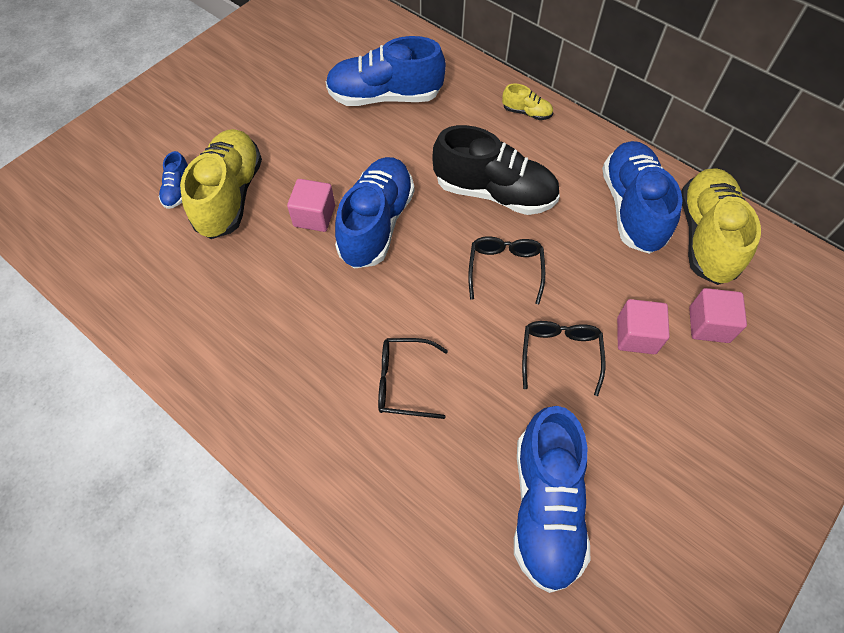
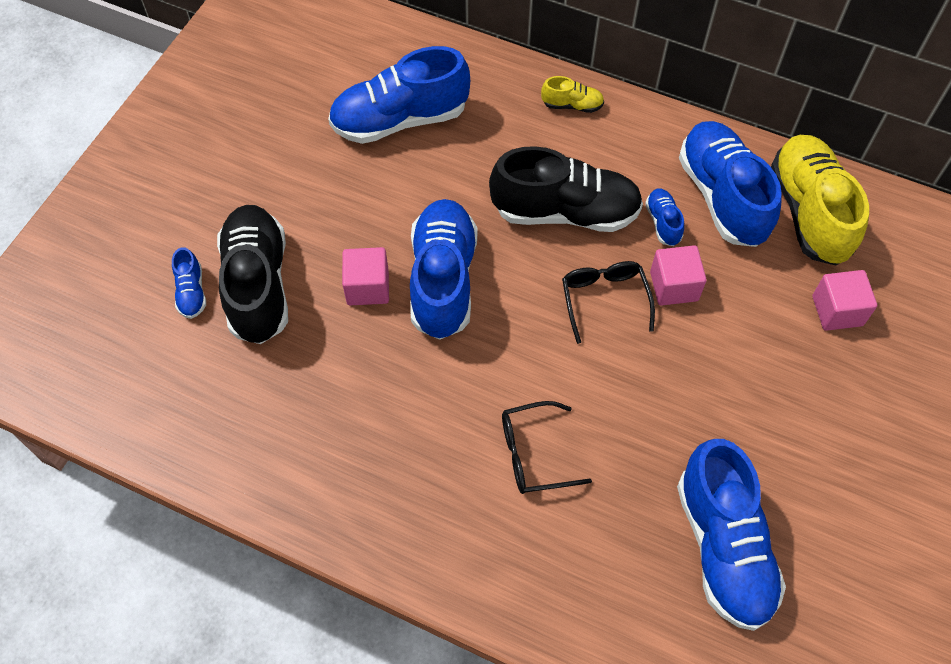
camera: 15 degrees left, 0 degrees up
(230, 195) = (258, 285): yellow shoe -> black shoe
(560, 354) = (691, 381): black glasses -> none
(574, 218) = (663, 223): none -> blue shoe
(636, 335) = (765, 341): pink cube -> pink cube (674, 286)

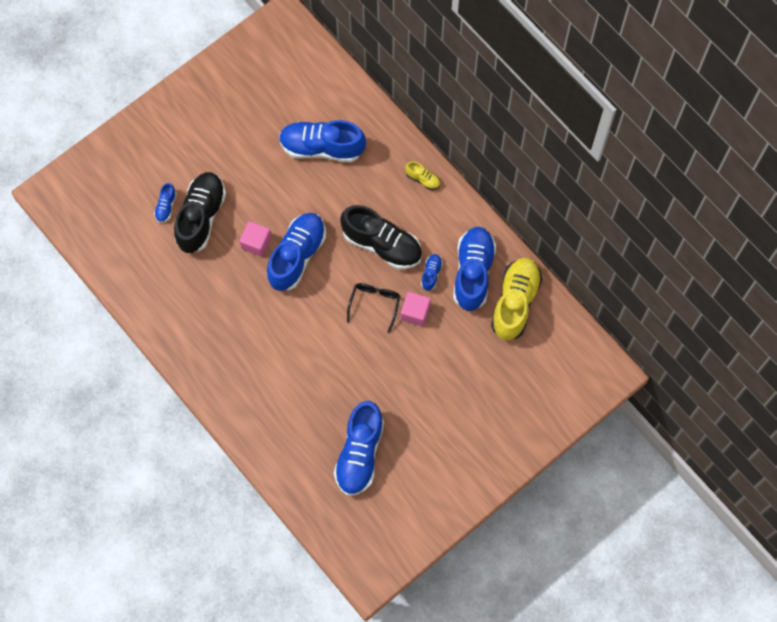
camera: 25 degrees right, 10 degrees up
(533, 454) = (294, 369): black glasses -> none
(837, 311) = (492, 364): pink cube -> none

